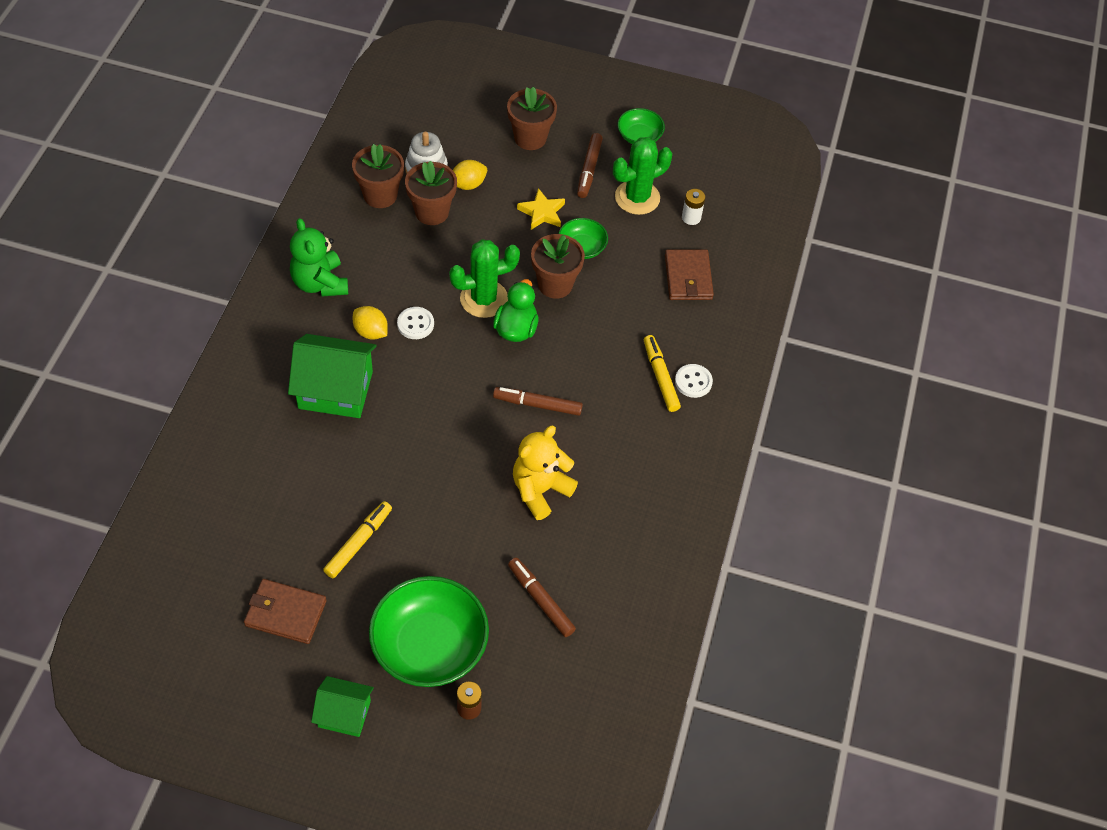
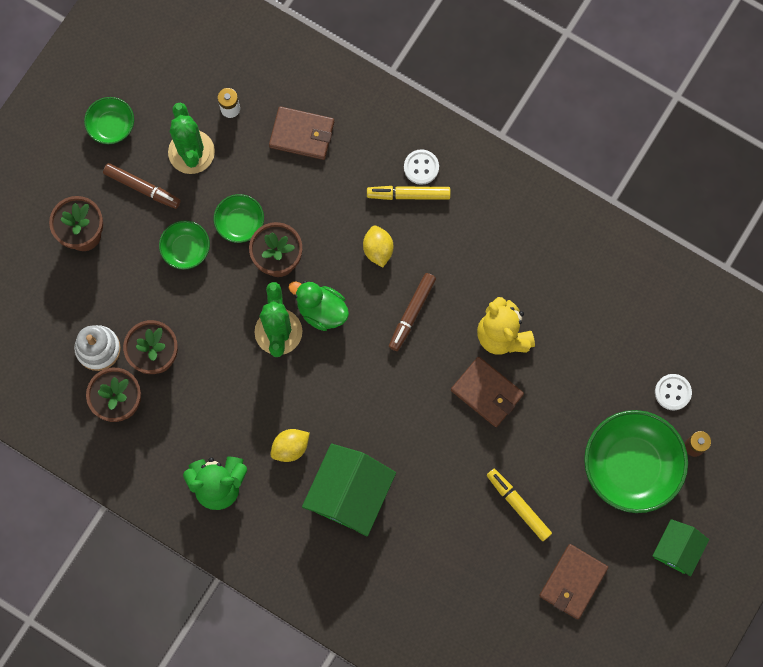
camera: 70 degrees left, 20 degrees up
(415, 324) = (292, 403): white button -> white button (672, 392)
(468, 184) = (130, 312): yellow lemon -> yellow lemon (378, 250)
(473, 488) = (487, 392): none -> brown wallet
(541, 600) = (609, 362): brown marker -> none
(542, 212) = (186, 249): yellow star -> green bowl

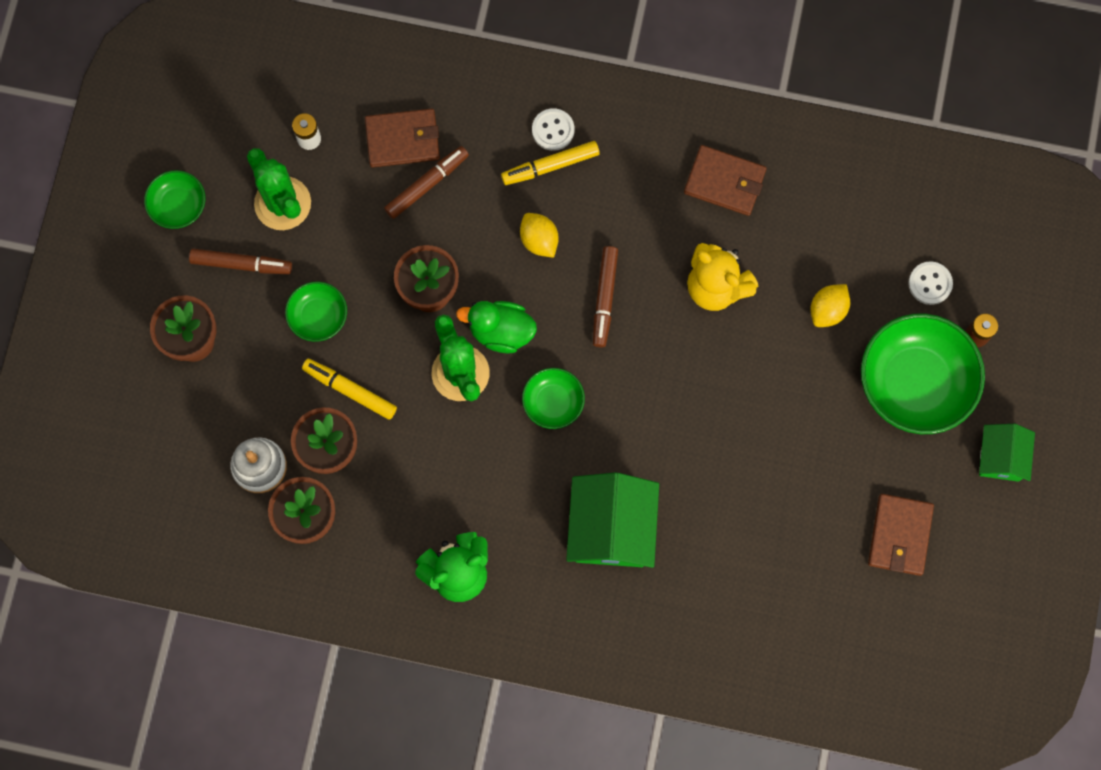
camera: 20 degrees left, 0 degrees up
(240, 223) = (369, 265): green bowl -> green bowl (553, 402)
(290, 447) = (524, 499): yellow lemon -> yellow lemon (827, 310)
(307, 176) = (427, 185): none -> brown marker
(487, 392) = (723, 358): brown wallet -> brown wallet (725, 182)
(518, 505) = (806, 472): yellow marker -> yellow marker (350, 390)

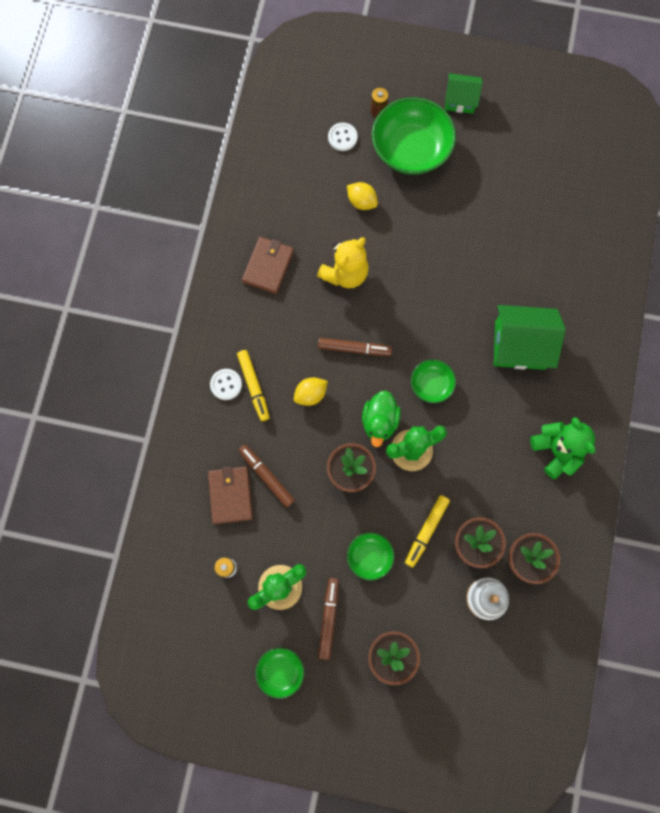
camera: 90 degrees left, 0 degrees up
(899, 535) = (515, 162): brown wallet -> none

